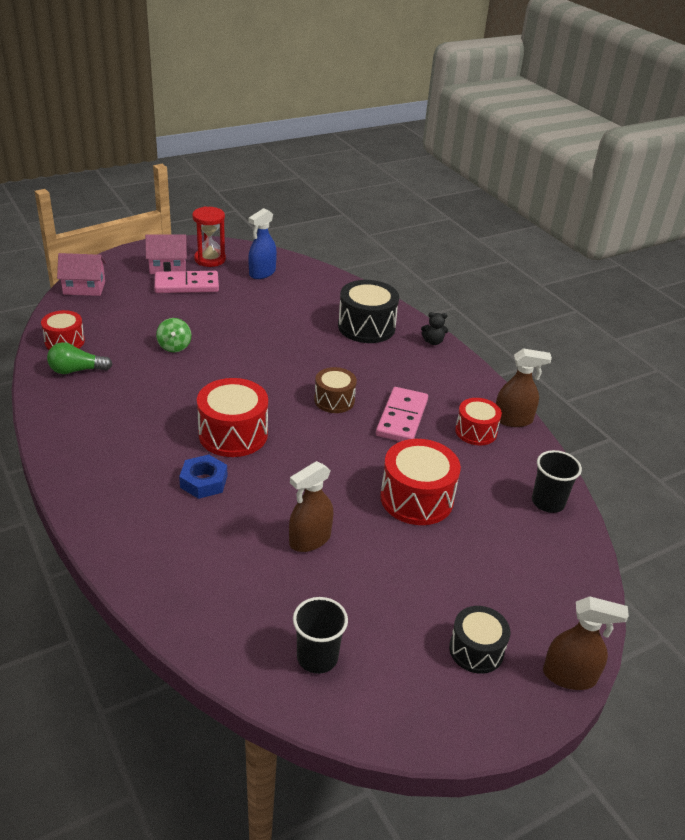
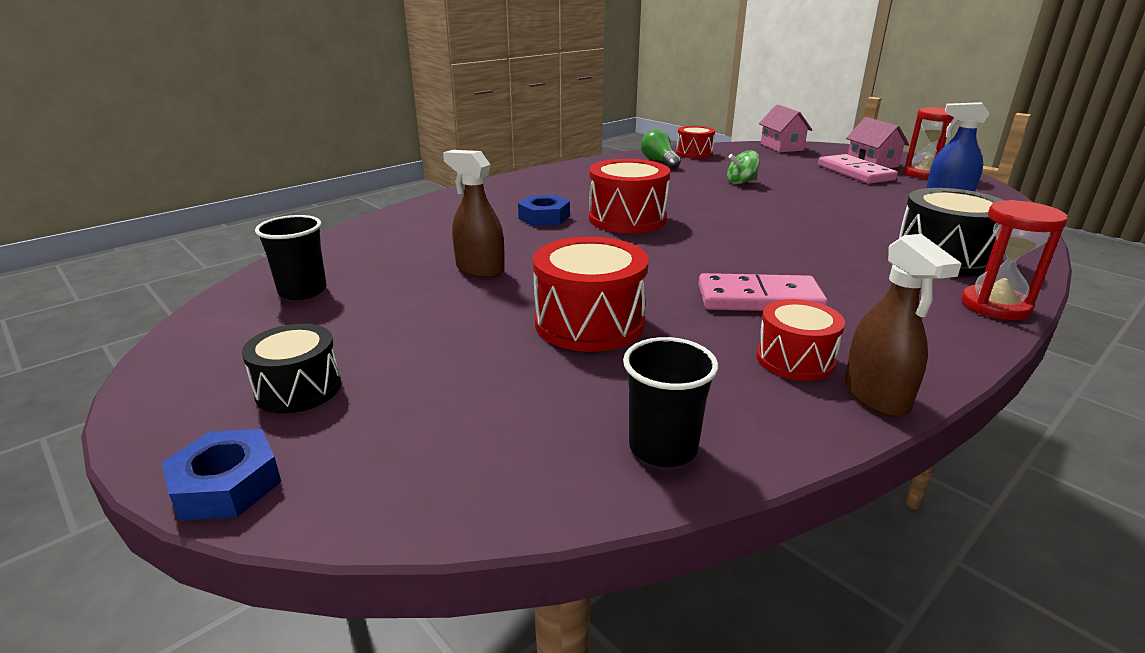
camera: 80 degrees right, 10 degrees down
(334, 400) = (745, 256): brown drum -> none
(433, 342) = (995, 306): black teddy bear -> red hourglass
(569, 676) = (227, 484): brown spray bottle -> blue nut

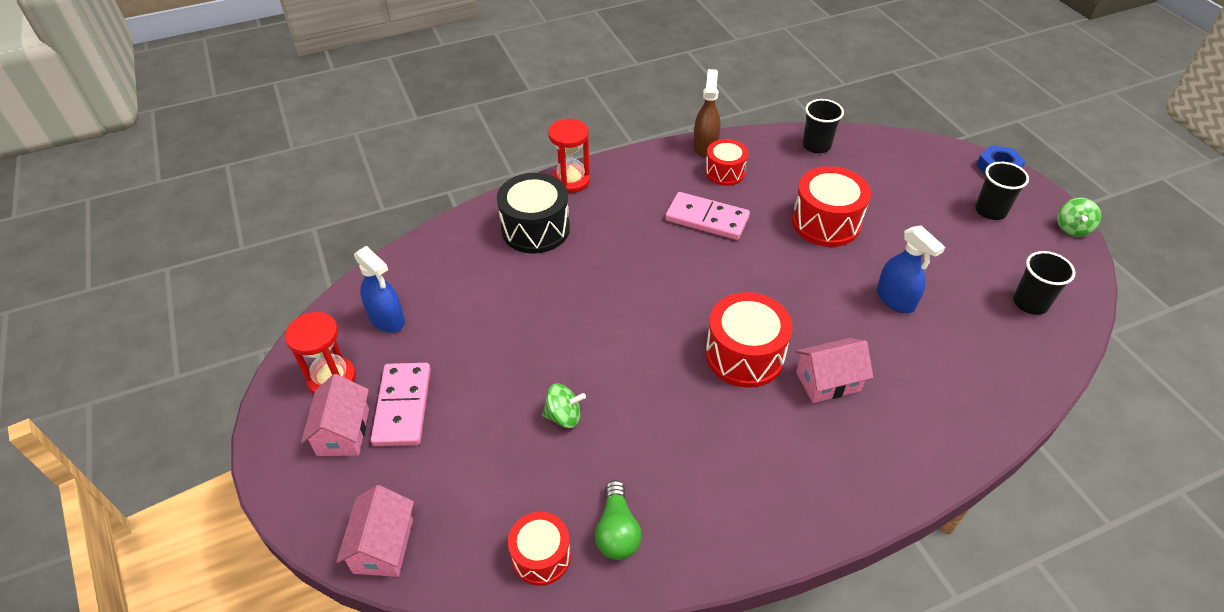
camera: 160 degrees left, 20 degrees up
(151, 388) = (1072, 228): none -> green spinning top
(298, 389) = (990, 211): black drum -> black cup
(480, 269) = (895, 299): brown spray bottle -> blue spray bottle
(544, 217) = (828, 381): blue nut -> pink house

